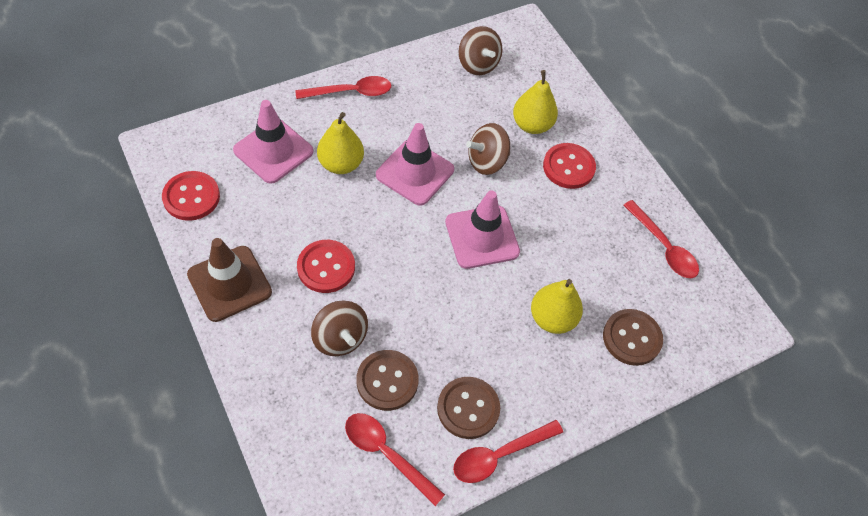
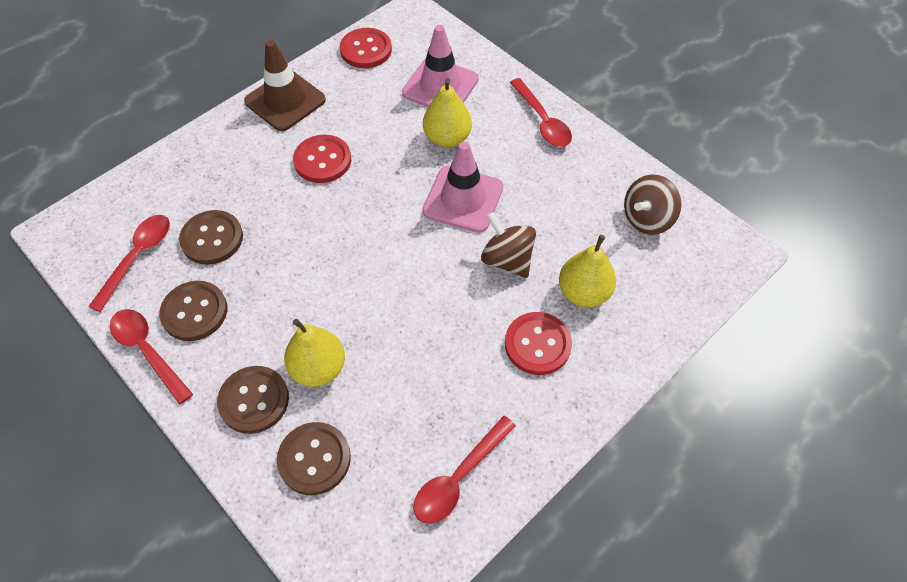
camera: 80 degrees right, 0 degrees up
(340, 338) = (249, 191): brown spinning top -> none
(482, 237) = (403, 278): pink traffic cone -> none
(571, 373) = (254, 400): none -> brown button

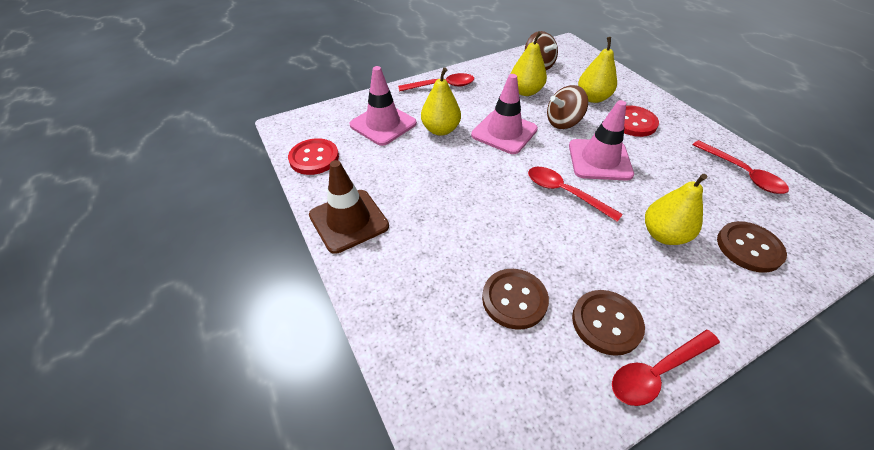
camera: 75 degrees left, 10 degrees down
(138, 257) = (528, 376): red spoon -> red spoon (564, 192)
(254, 400) = (701, 283): brown button -> none
(322, 160) = (438, 203): red button -> none
(438, 303) = (599, 160): none -> pink traffic cone
(567, 211) = (525, 91): none -> yellow pear

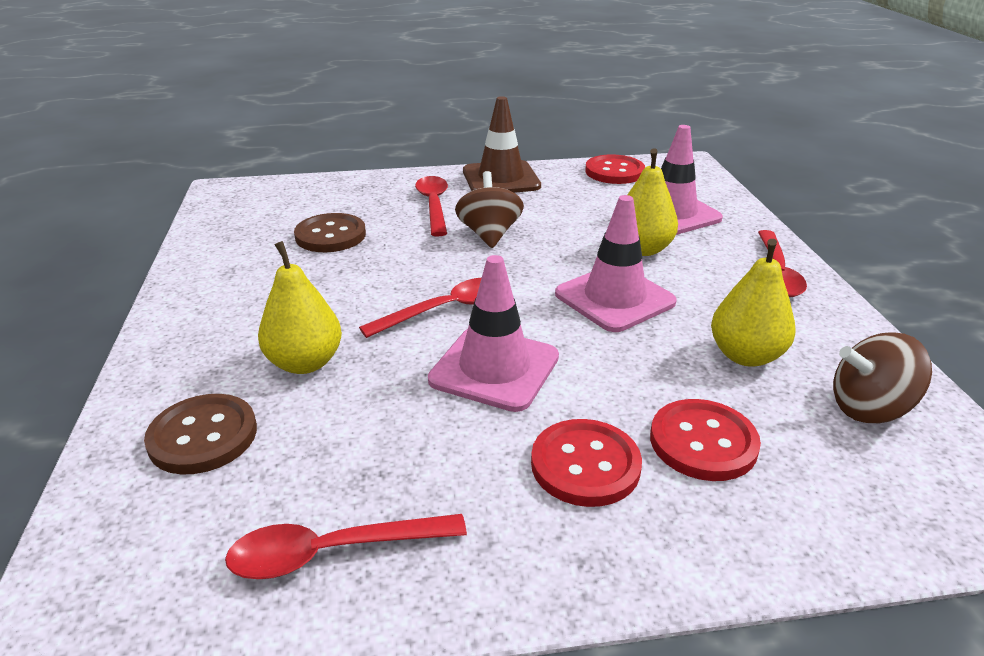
camera: 110 degrees right, 15 degrees down
(563, 122) = (621, 367): brown spinning top -> brown spinning top (489, 234)
(592, 98) = (703, 442): yellow pear -> red button
(606, 323) = (252, 274): brown button -> none
(656, 372) = (181, 282): red spoon -> red spoon (433, 205)

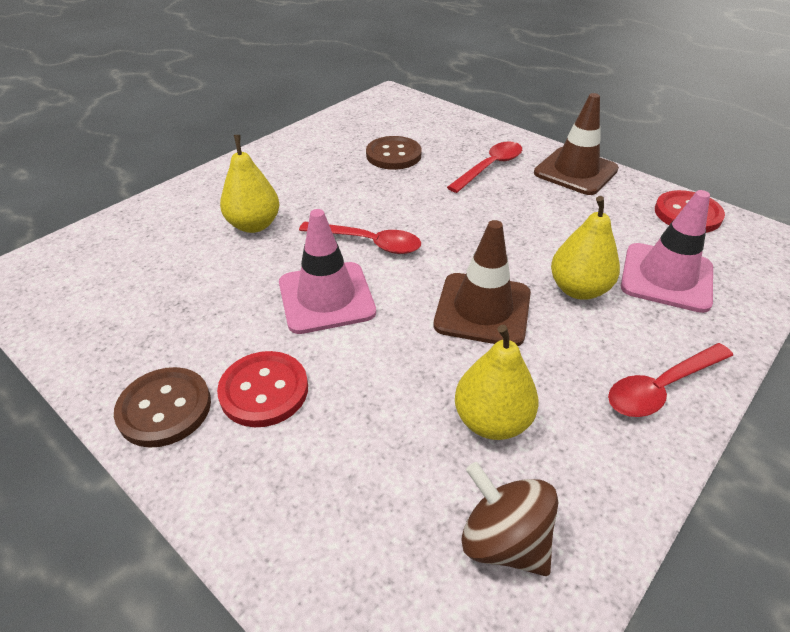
camera: 50 degrees right, 10 degrees up
(203, 436) = (161, 232): brown button -> brown button (164, 408)
(331, 552) = (108, 327): red spoon -> none
(489, 234) = (486, 209): brown spinning top -> none
(614, 298) = (482, 309): pink traffic cone -> brown traffic cone
(703, 442) = (345, 442): red button -> none

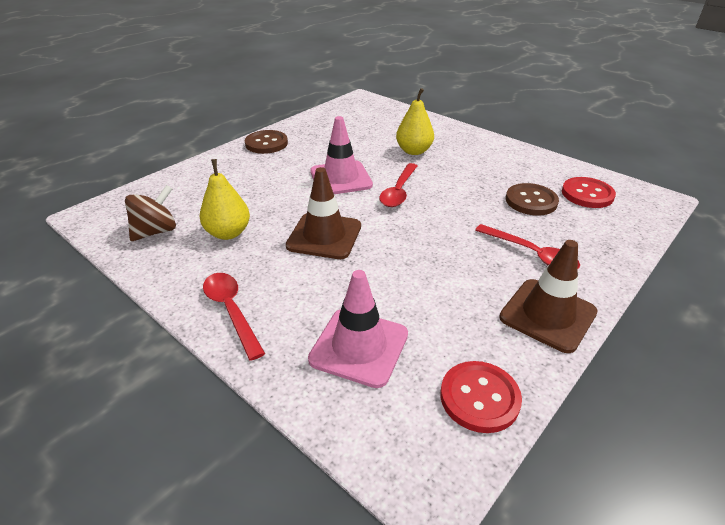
camera: 90 degrees right, 5 degrees down
(264, 390) = (271, 165): red button -> red button (587, 194)
(578, 289) = (344, 286): yellow pear -> none

